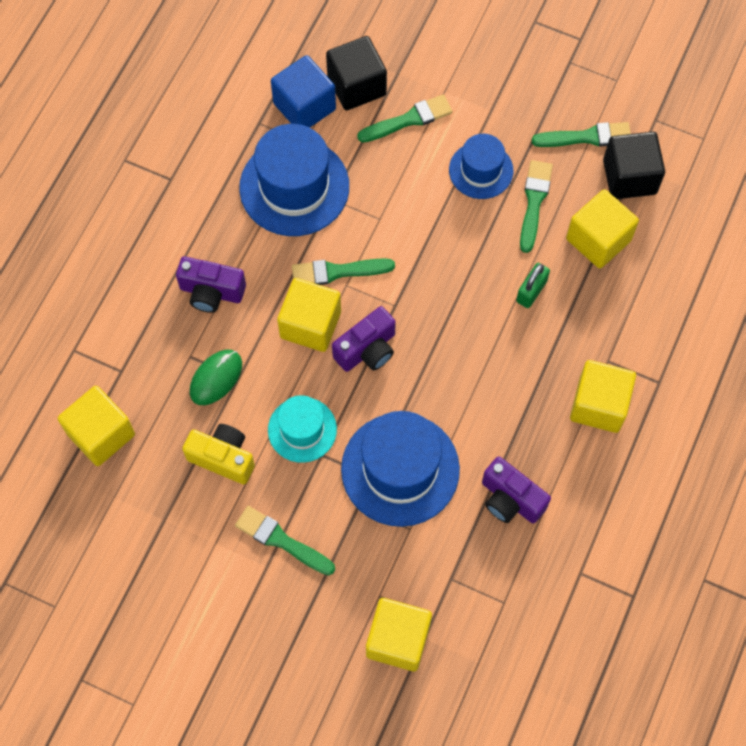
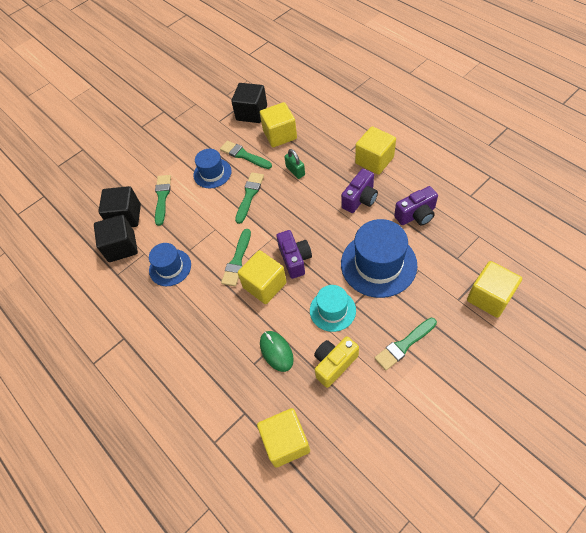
camera: 60 degrees left, 10 degrees down
(211, 292) = (215, 336): purple camera -> purple camera (360, 199)
(294, 187) = (170, 267): blue hat -> blue hat, size x0.59
(304, 106) = (121, 247): blue cube -> black cube
(586, 137) = (219, 123): green brush -> green brush (249, 195)

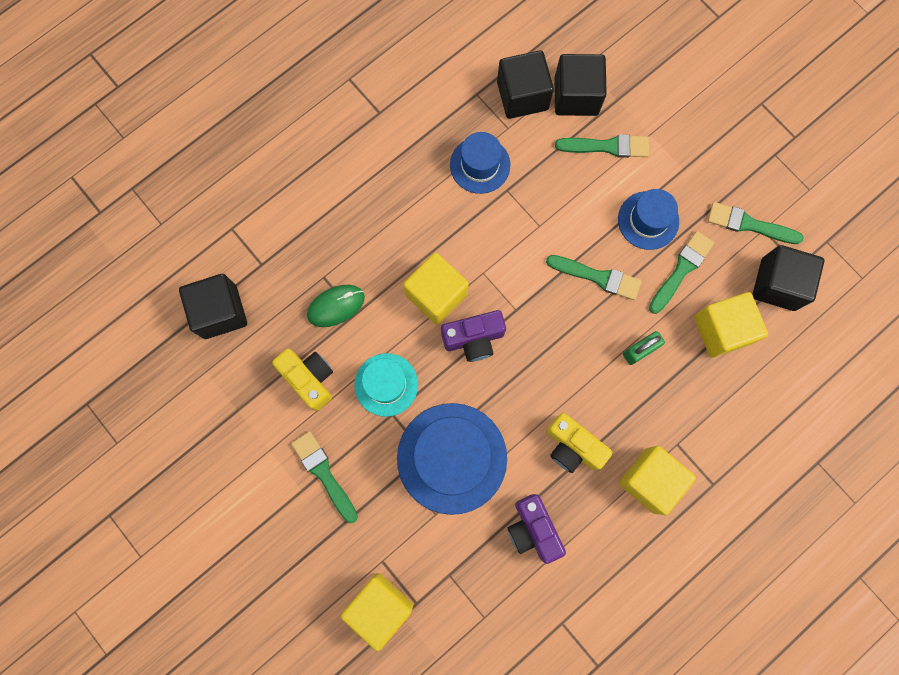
camera: 85 degrees right, 20 degrees up
(237, 260) = (481, 257): green brush -> green brush (749, 224)
(286, 442) = (220, 312): yellow cube -> black cube
(360, 199) = (572, 447): purple camera -> yellow camera

